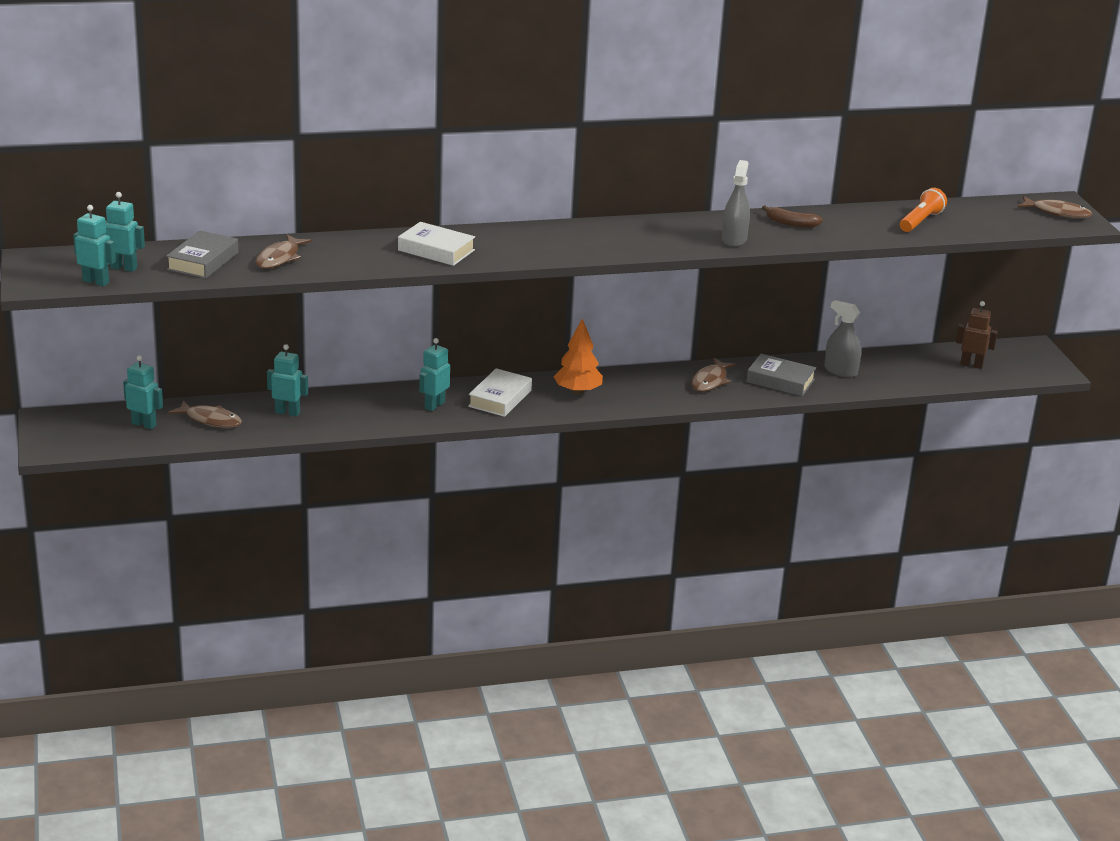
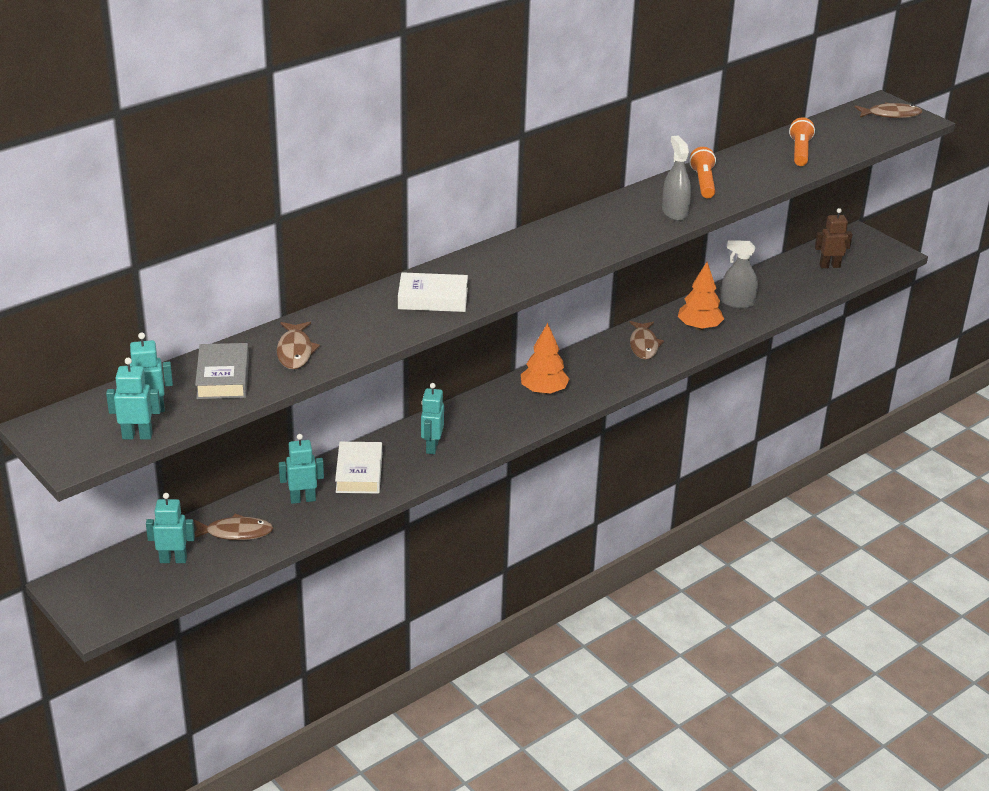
camera: 25 degrees left, 5 degrees up
(500, 398) = (483, 420): white book -> white book (359, 473)
(780, 381) = (699, 327): grey book -> orange tree
(791, 223) = (703, 182): brown banana -> orange flashlight

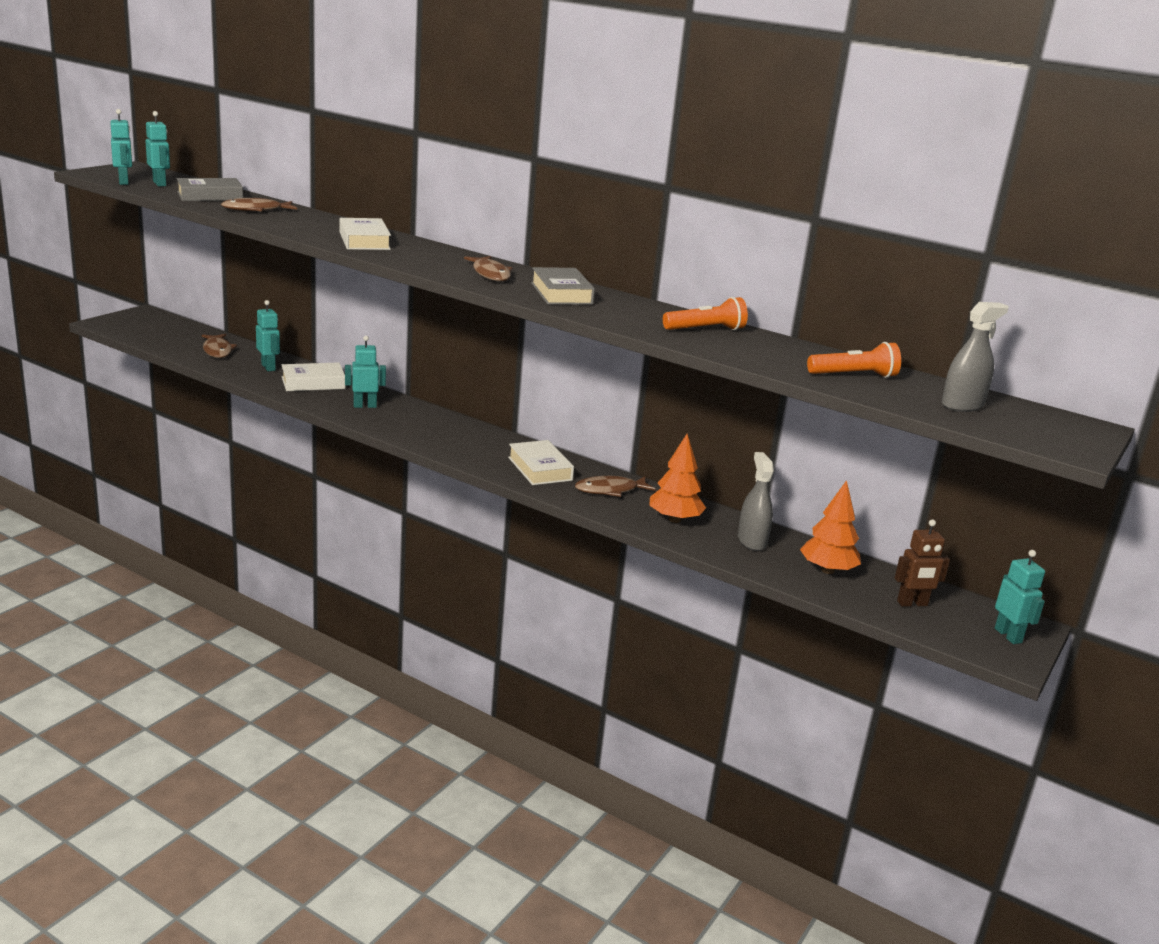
camera: 70 degrees right, 10 degrees down
(173, 559) = (179, 336): turquoise robot -> turquoise robot (1008, 635)
(544, 391) = (485, 446): orange tree -> orange tree (827, 570)
(597, 371) = (540, 469): none -> white book
(610, 225) = (561, 293): none -> grey book
(674, 212) = (617, 317): grey spray bottle -> grey spray bottle (962, 405)
(829, 266) = (912, 604): brown robot -> brown robot turned 105 degrees clockwise
(890, 115) = (1056, 430): brown fish -> brown fish (490, 274)

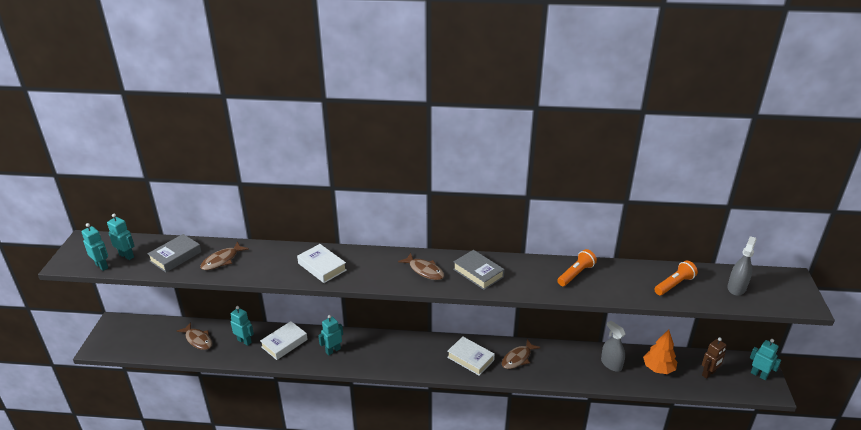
camera: 25 degrees left, 10 degrees up
(674, 519) = (565, 366): orange tree -> none

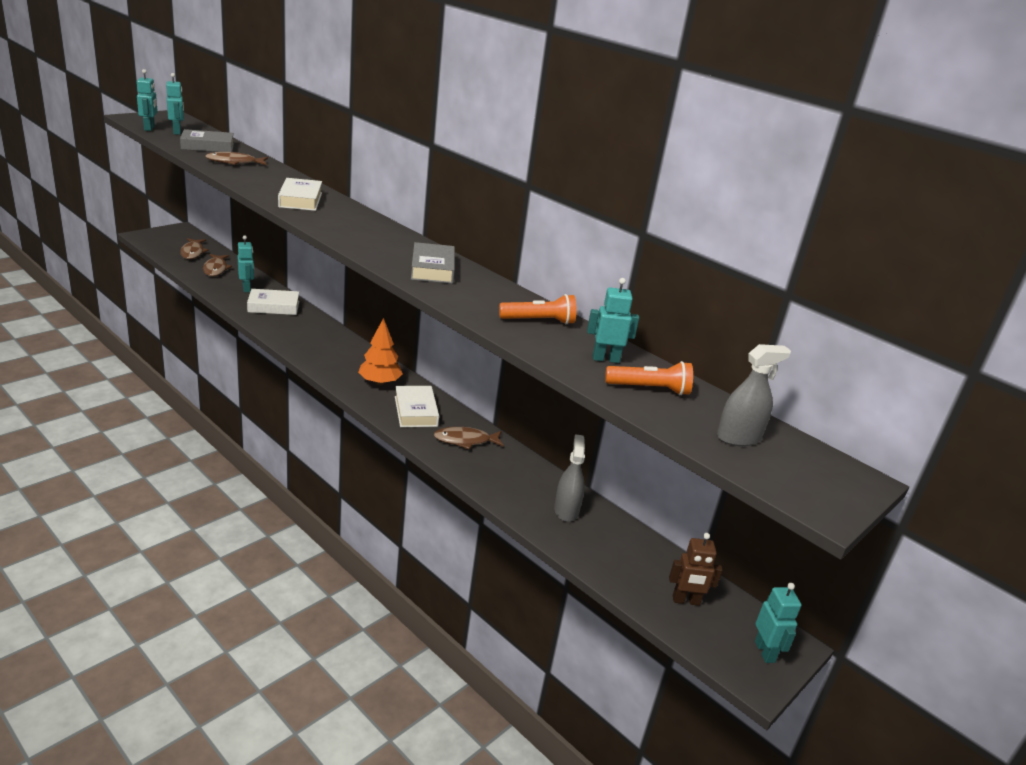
camera: 35 degrees right, 5 degrees down
(333, 350) = (303, 333): turquoise robot -> turquoise robot (605, 359)
(424, 270) = (384, 243): brown fish -> brown fish (193, 252)
(658, 368) = (621, 552): orange tree -> orange tree (379, 382)

